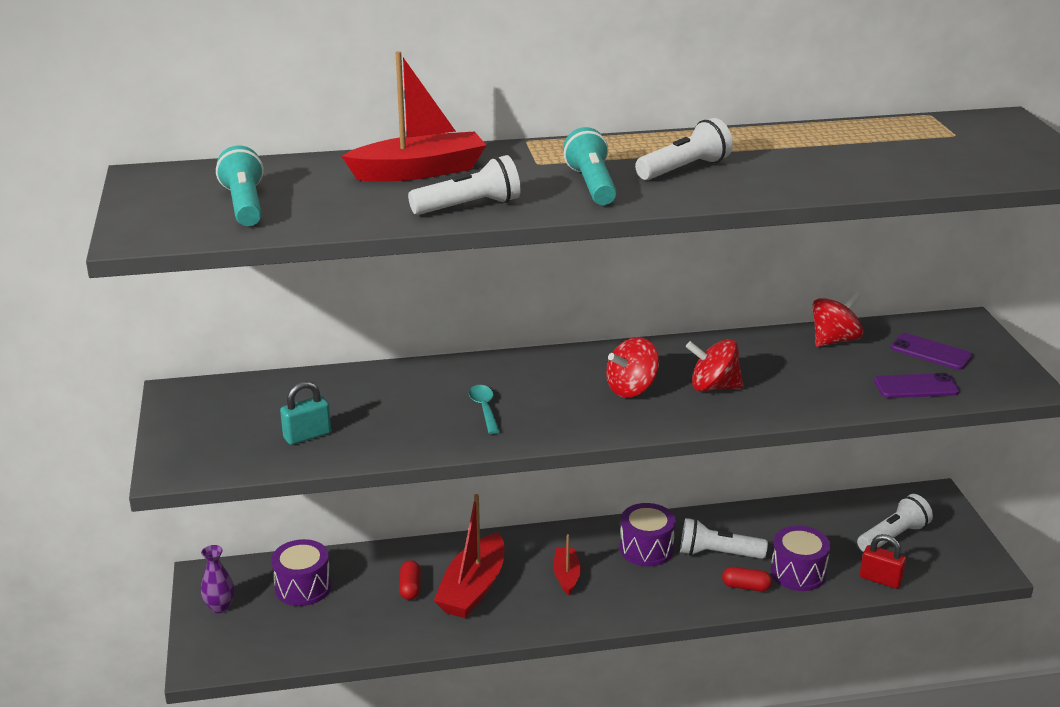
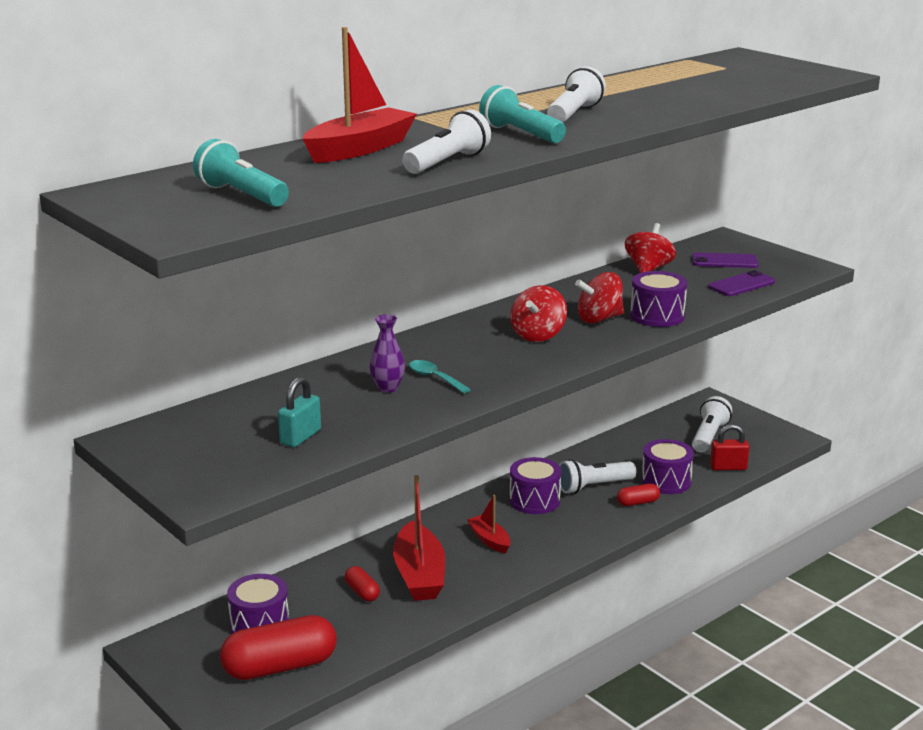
camera: 30 degrees left, 5 degrees down
(220, 607) = (192, 667): purple vase -> purple vase (387, 388)
(284, 634) = (280, 667): none -> red capsule
(777, 400) = (657, 316): none -> purple drum

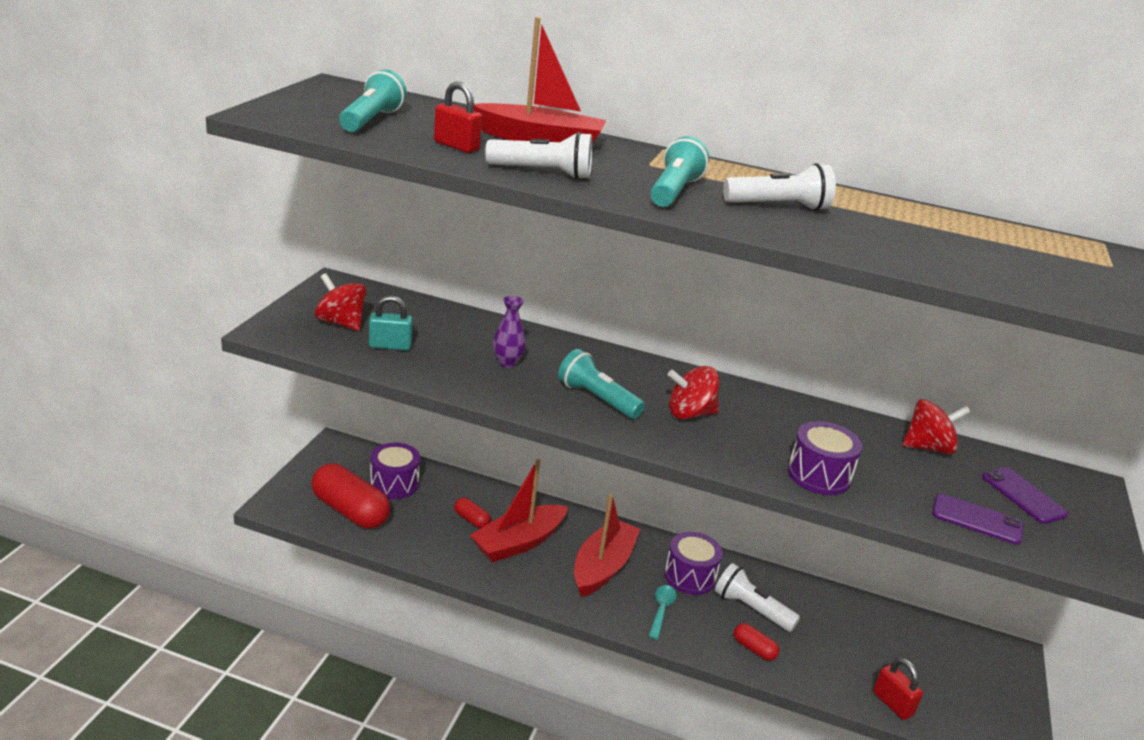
camera: 55 degrees right, 5 degrees up
(351, 178) = (456, 146): none -> red padlock
(362, 592) = (471, 520): red capsule -> red capsule turned 75 degrees counterclockwise
(434, 378) = (547, 380): turquoise spoon -> turquoise spoon (661, 610)
(484, 365) = (597, 399): none -> turquoise flashlight
(489, 540) = (602, 567): red boat -> red boat, size x1.83
(599, 319) = (767, 441): red spinning top -> red spinning top (341, 323)
(666, 481) = (814, 660): purple drum -> none
(709, 436) = (937, 671): white flashlight -> none

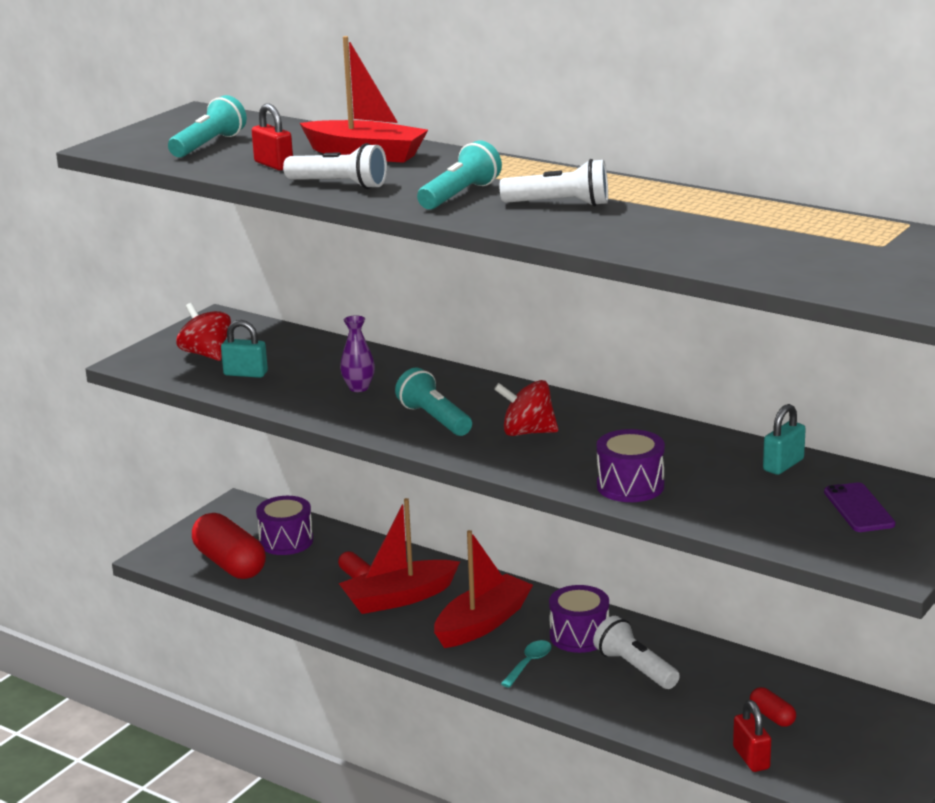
camera: 20 degrees right, 5 degrees down
(754, 649) = (616, 702): red capsule -> red capsule (772, 716)
(928, 447) = (783, 465): red spinning top -> turquoise padlock
(977, 519) = (780, 526): purple phone -> none

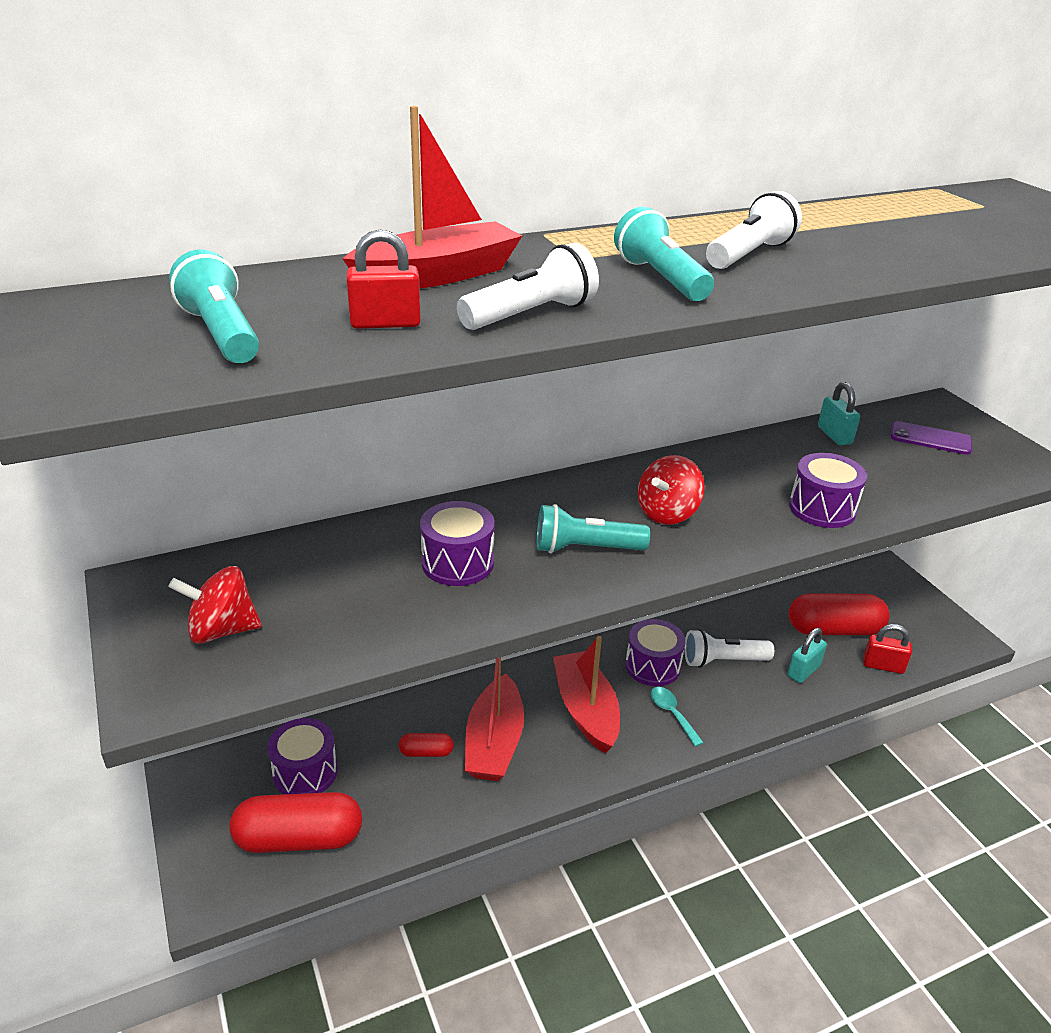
camera: 60 degrees left, 10 degrees up
(245, 374) = (319, 622): turquoise padlock -> turquoise padlock (803, 671)
(358, 388) = (457, 563): purple vase -> purple drum
(772, 716) = (834, 630): red capsule -> red capsule, size x2.13

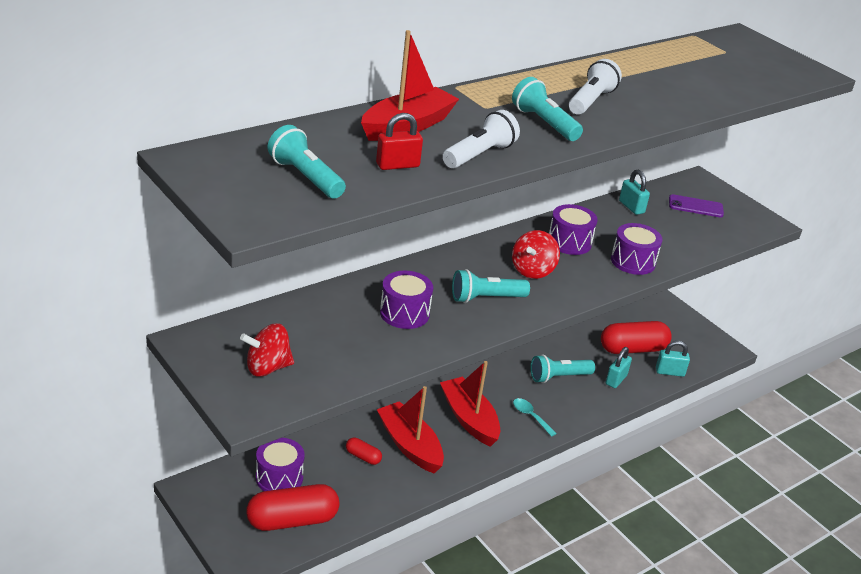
camera: 15 degrees left, 0 degrees up
(426, 752) = (363, 457): red capsule -> red capsule turned 45 degrees clockwise
(494, 742) = (410, 445): red boat -> red boat turned 150 degrees clockwise
(652, 666) = (509, 384): purple drum -> purple drum (569, 242)
(723, 661) = (558, 377): white flashlight -> turquoise flashlight
(883, 666) = (669, 372): red padlock -> turquoise padlock

